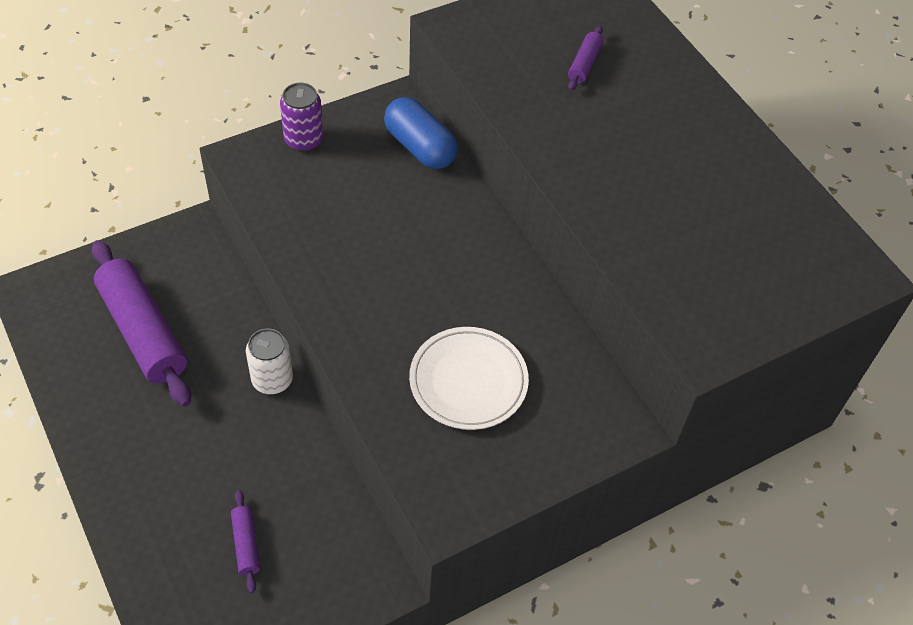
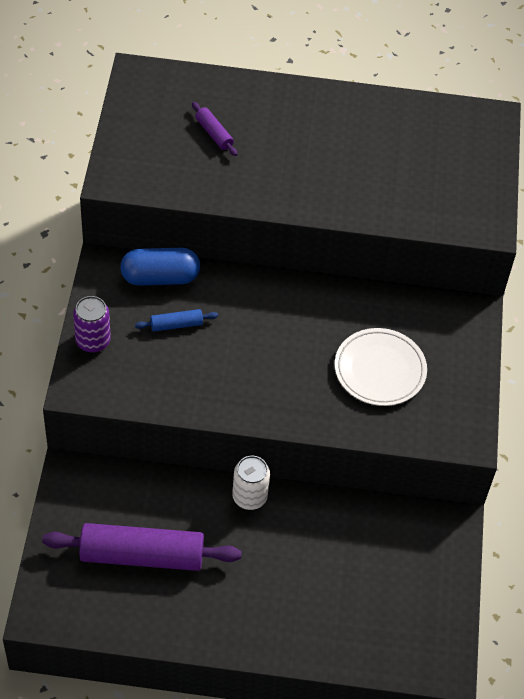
camera: 55 degrees left, 0 degrees up
(246, 544) = (370, 583): purple rolling pin -> none
(375, 188) = (176, 325): none -> blue rolling pin

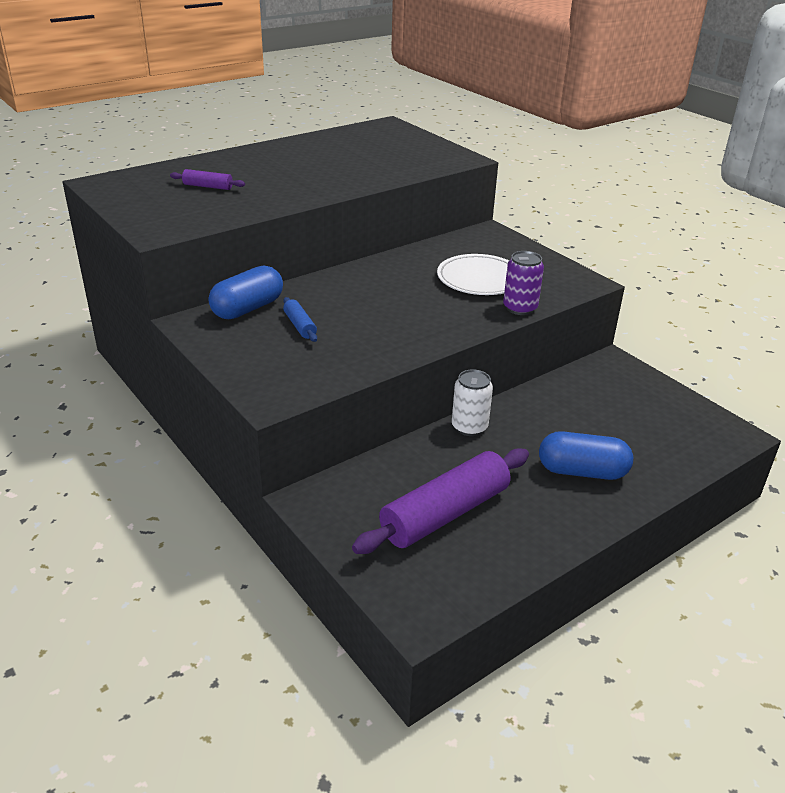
camera: 40 degrees left, 20 degrees down
(93, 341) = (242, 367): purple can -> purple can (520, 308)
(176, 325) = (300, 326): blue rolling pin -> blue rolling pin turned 60 degrees counterclockwise
(278, 600) = (582, 471): none -> blue capsule

